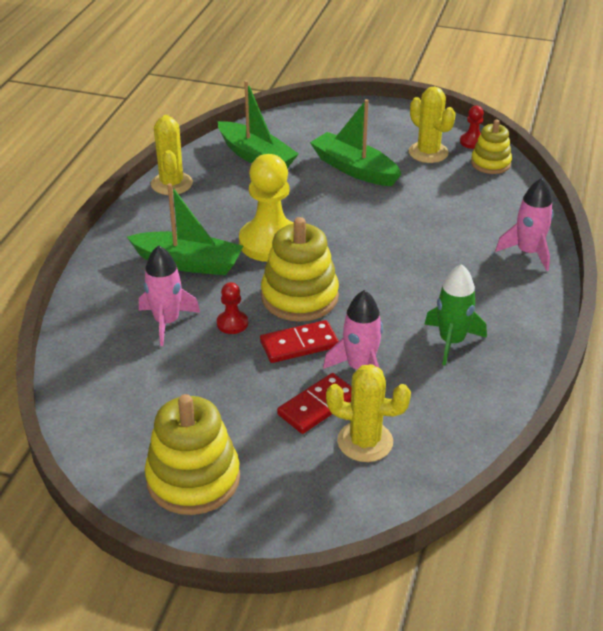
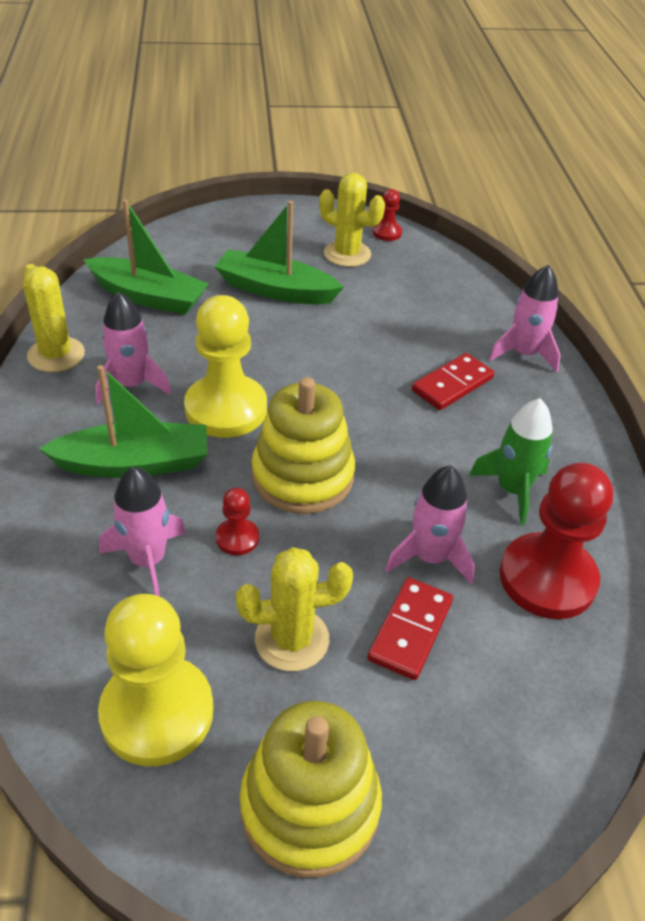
camera: 25 degrees left, 5 degrees up
(128, 405) = (157, 713): none -> yellow pawn
(213, 213) = (131, 384): none -> pink rocket
(299, 344) = (338, 545): red domino -> red domino (452, 384)
(365, 441) = (496, 665): yellow cactus -> yellow cactus (292, 639)
(439, 402) = (547, 578): none -> red pawn
(490, 163) = (421, 254): yellow stacking toy -> none

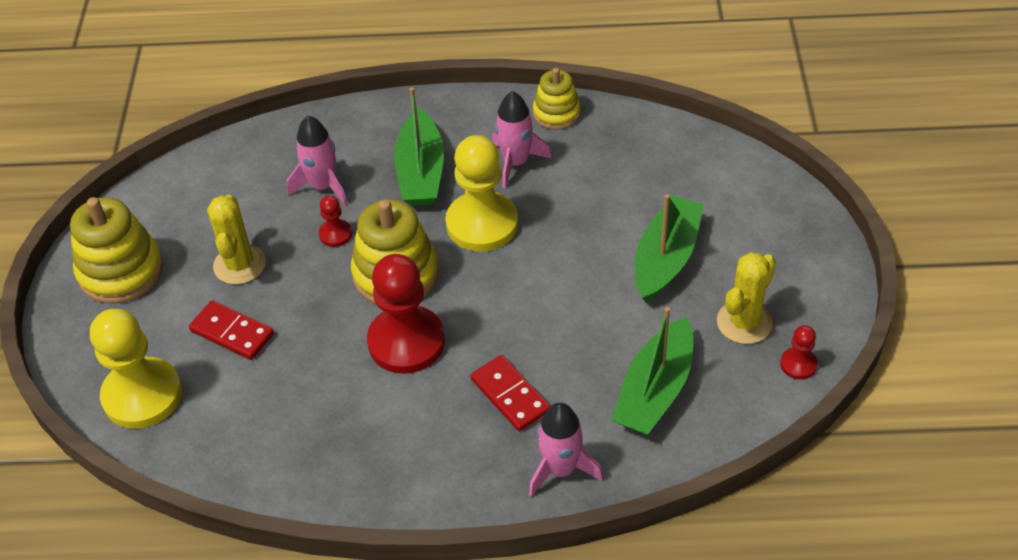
camera: 100 degrees right, 5 degrees up
(56, 355) = (556, 113): yellow cactus -> yellow stacking toy
(148, 297) = (646, 164): green boat -> green boat (655, 390)
(157, 713) = (201, 199): yellow pawn -> yellow pawn (142, 395)
(430, 557) = (297, 352): pink rocket -> none
(512, 489) = (362, 422): green rocket -> none
(547, 578) = (261, 430): red pawn -> red pawn (406, 342)

